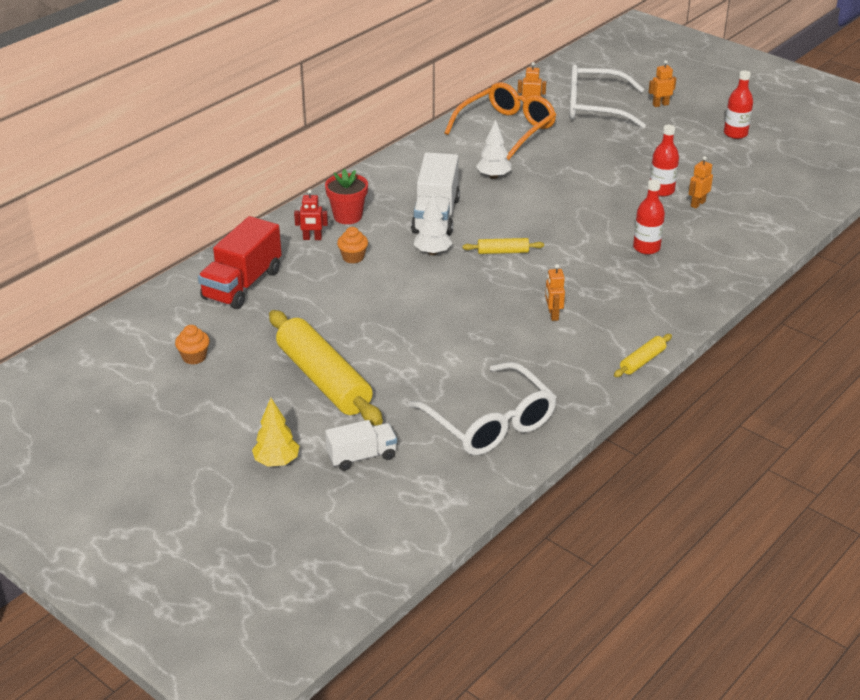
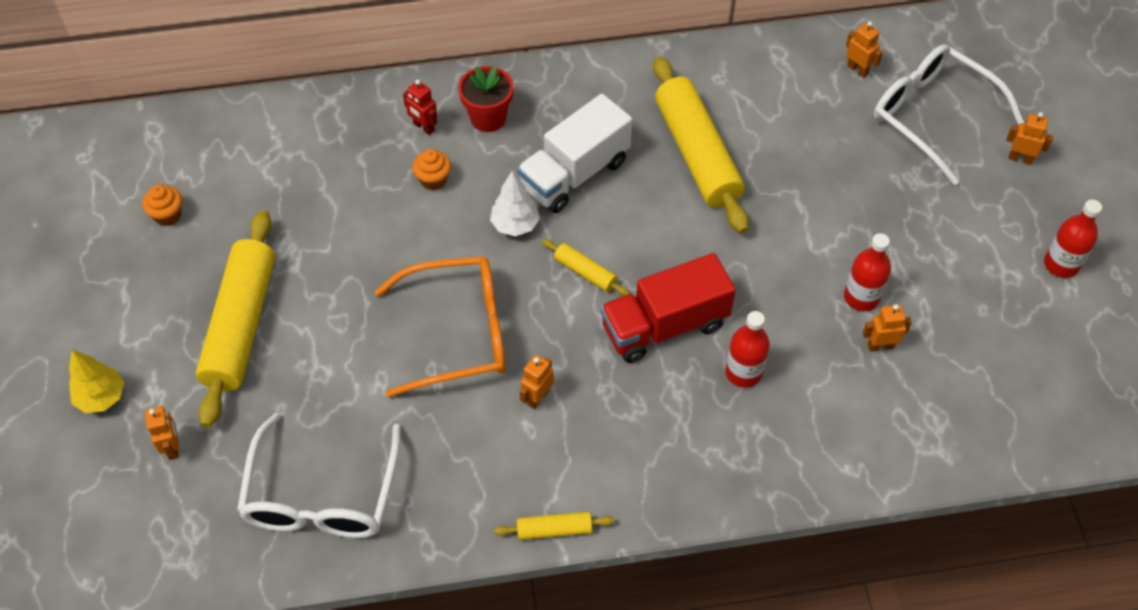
camera: 40 degrees right, 20 degrees up
(242, 284) = (299, 148): red truck -> red truck (664, 326)
(362, 456) = (172, 447): white truck -> orange robot
(493, 176) = (697, 154): white tree -> yellow rolling pin
(507, 129) = (791, 89): orange glasses -> orange glasses (458, 333)

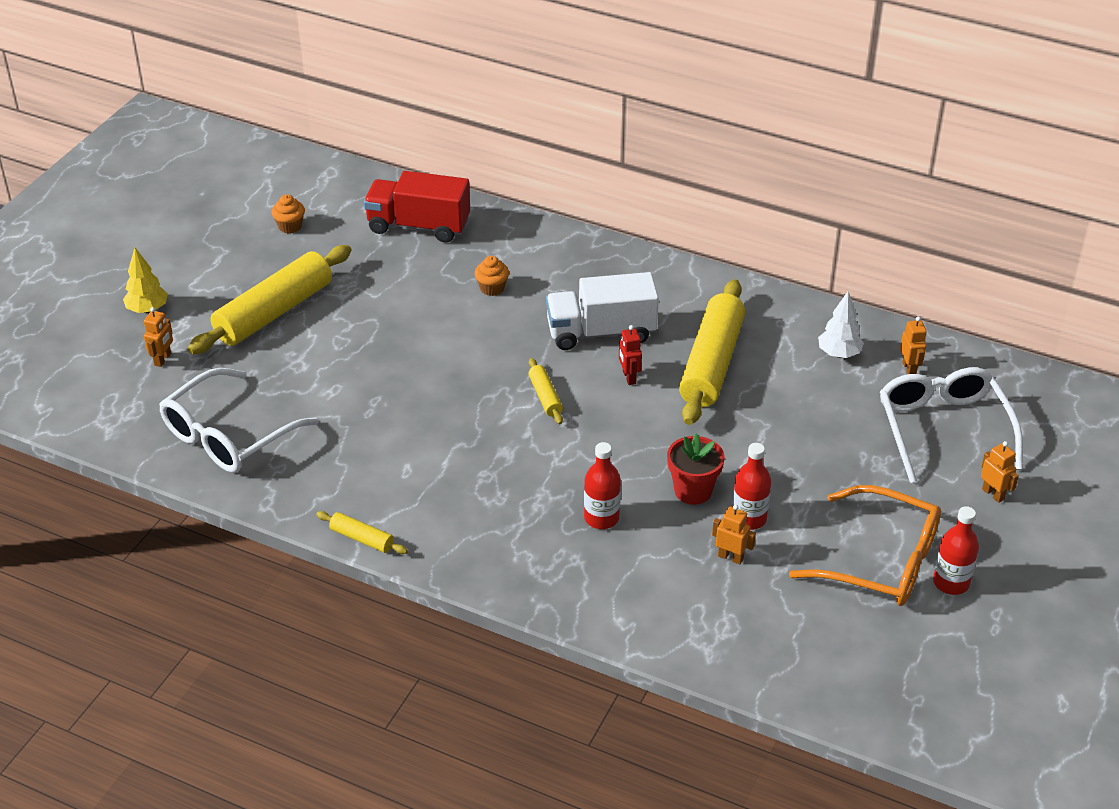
camera: 35 degrees right, 15 degrees down
(423, 127) = (518, 253): red robot -> red robot (629, 377)
(458, 333) = (415, 389): orange glasses -> orange glasses (881, 561)
(488, 118) = (571, 268): red flower pot -> red flower pot (693, 491)
(515, 225) = (523, 343): white tree -> white tree (838, 354)
(537, 397) = (431, 455): orange robot -> none
(664, 326) = (571, 459): red truck -> red truck (418, 226)

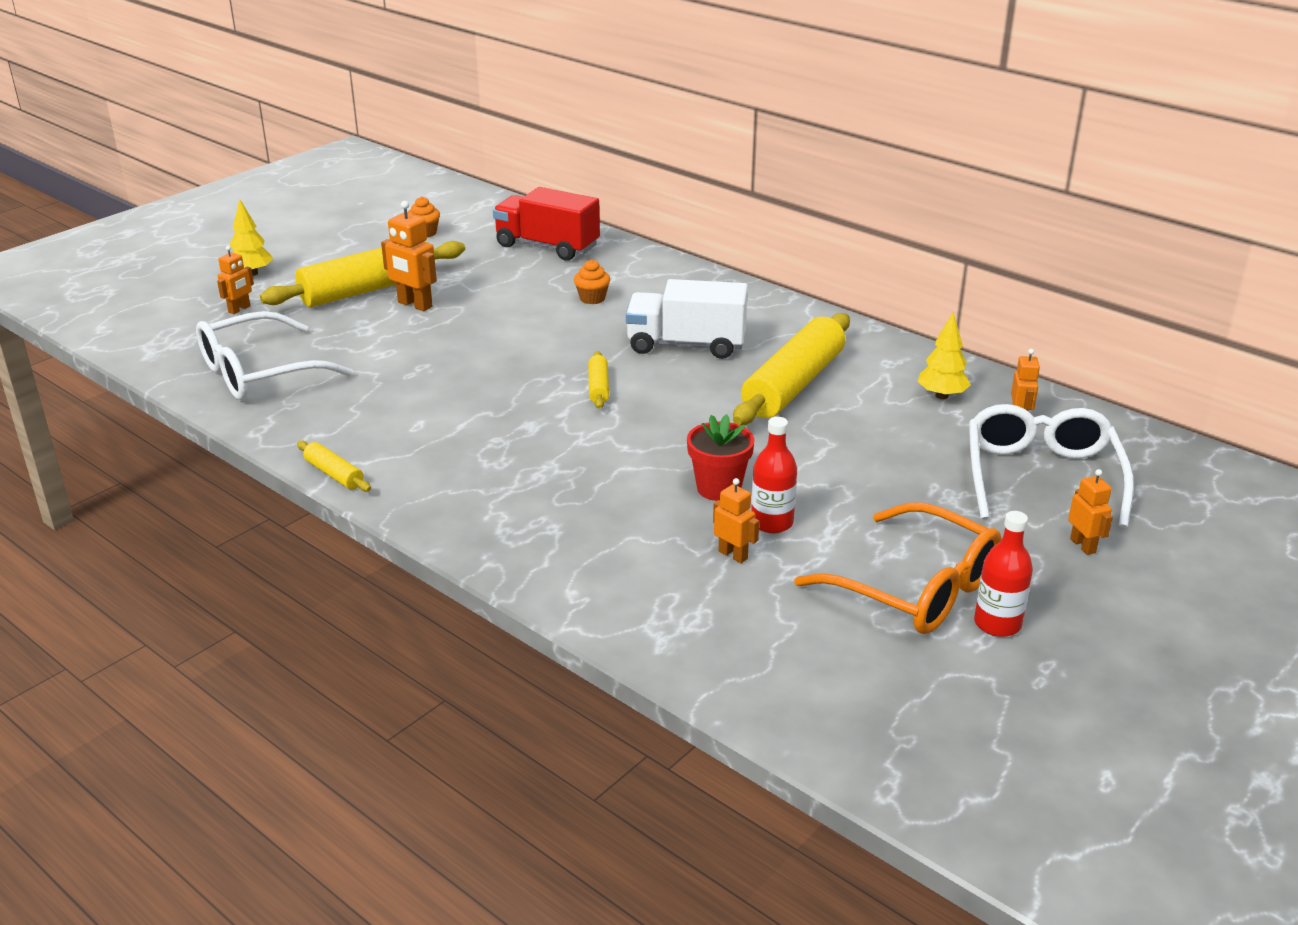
camera: 15 degrees right, 10 degrees down
(329, 324) = (414, 305): none -> orange robot
(601, 518) = (602, 496): red bottle -> none
(629, 377) = (696, 384): red robot -> none
(838, 354) = (941, 396): white tree -> yellow tree

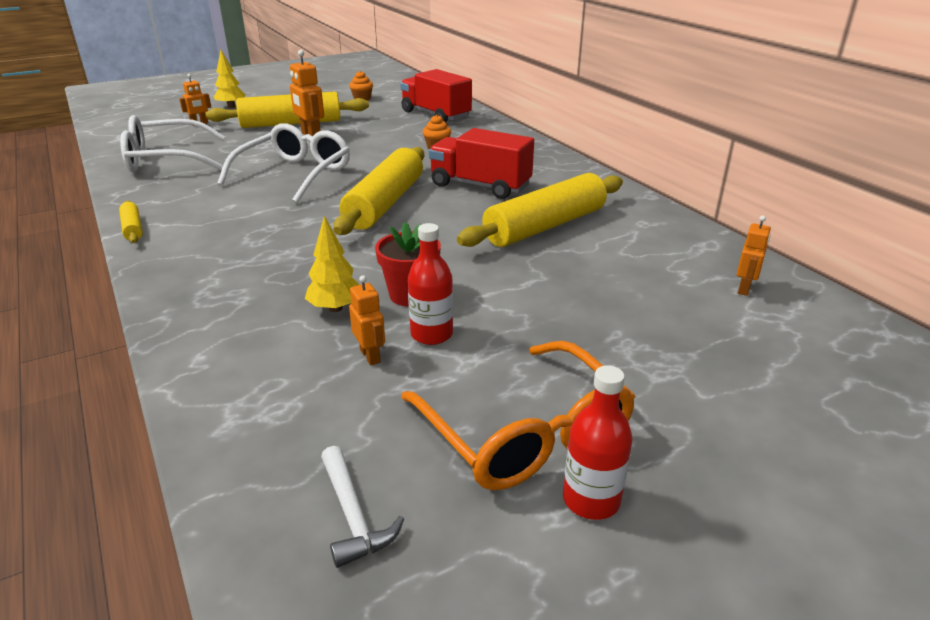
camera: 20 degrees right, 0 degrees up
(598, 387) = (385, 203): yellow rolling pin -> yellow rolling pin, size x2.26
(686, 345) = (480, 186): white truck -> red truck
(830, 679) = (353, 515): none -> white hammer
(941, 396) = (676, 256): yellow tree -> yellow tree (335, 308)
(1041, 476) = (738, 346): white glasses -> white glasses (295, 174)
(1083, 546) = (749, 430): orange robot -> none

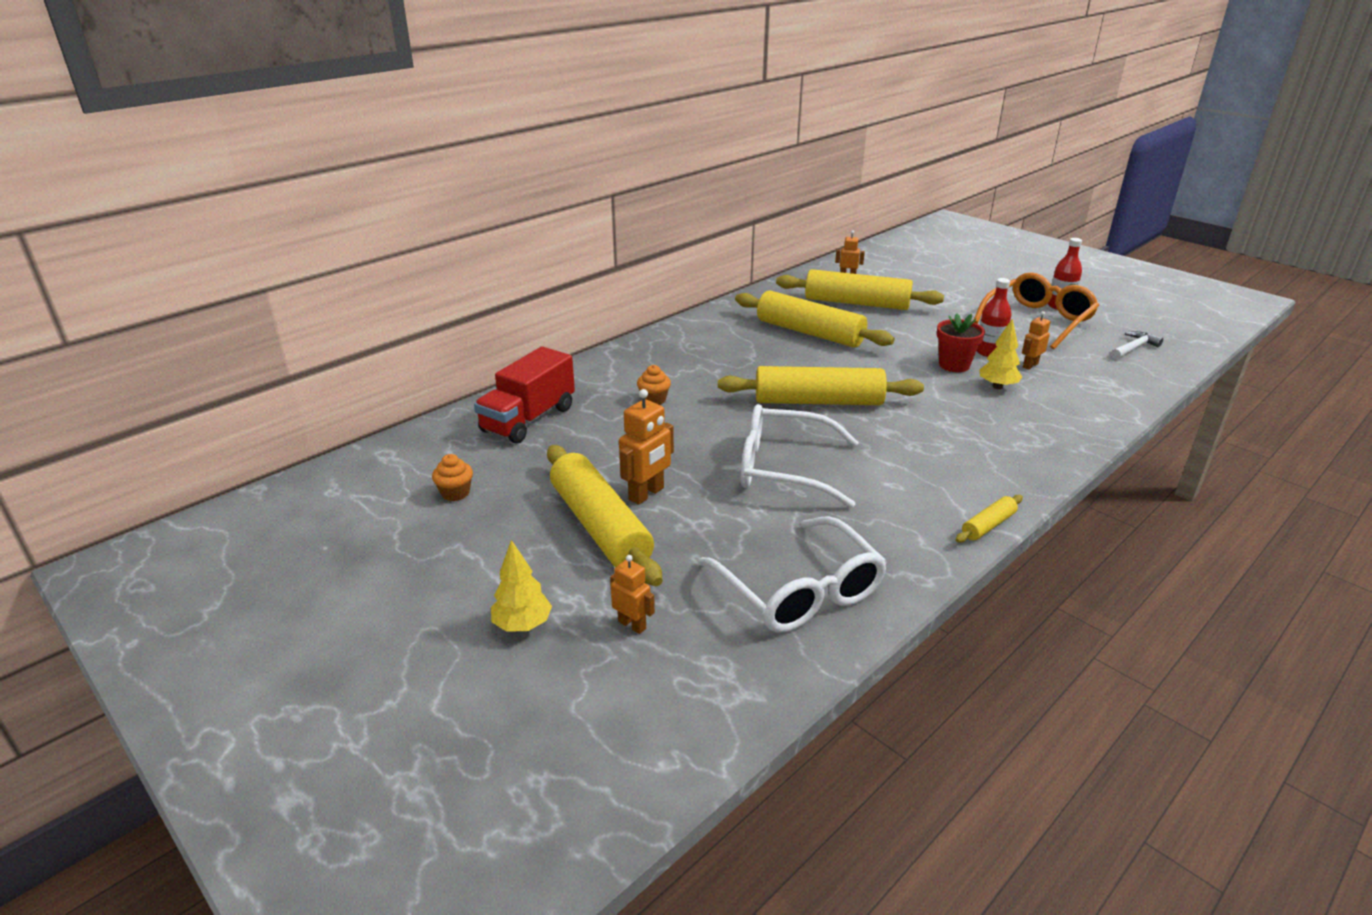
camera: 105 degrees left, 0 degrees up
(480, 186) = (747, 365): red truck -> none
(634, 273) = (856, 303): none -> yellow rolling pin

